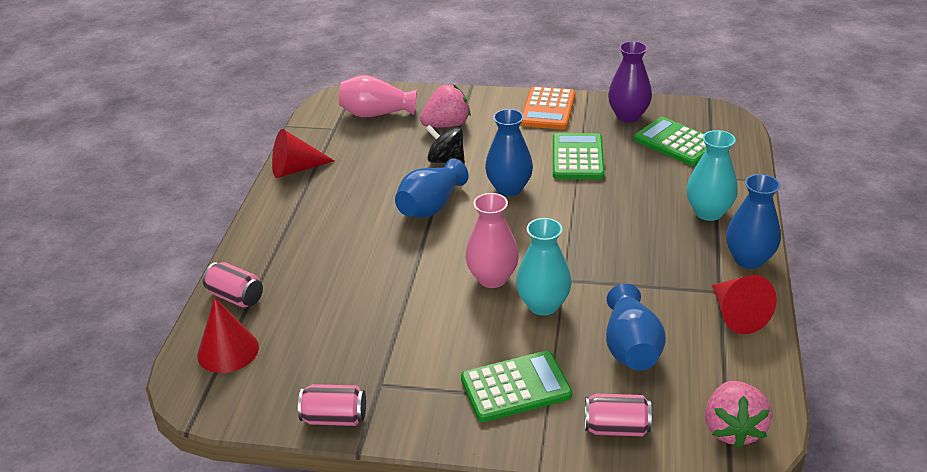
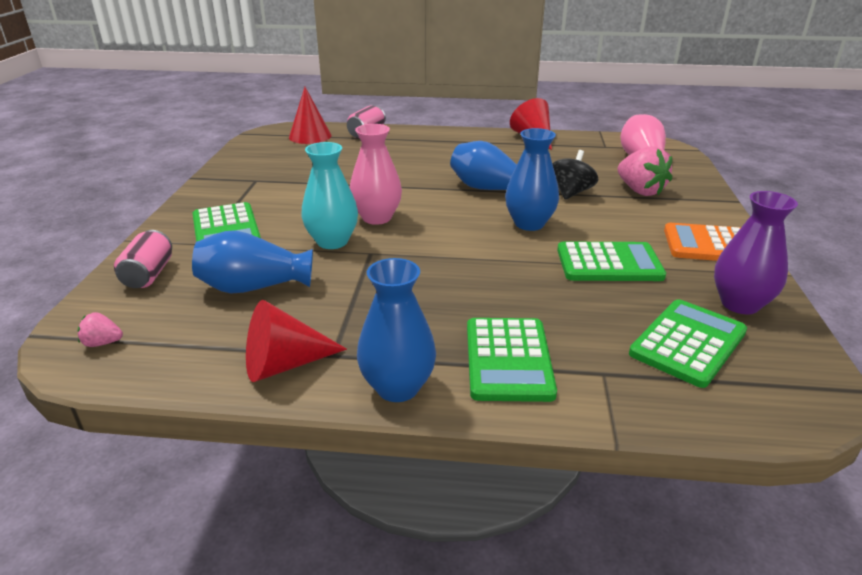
camera: 85 degrees right, 5 degrees down
(334, 418) = (228, 169): pink can -> none
(708, 212) = (508, 359): turquoise vase -> green calculator
(733, 429) = (102, 343): pink strawberry -> pink strawberry, size x0.49

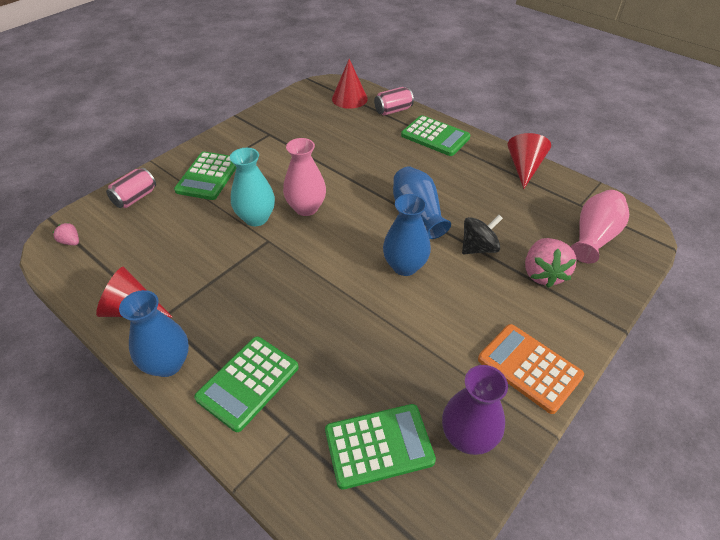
camera: 35 degrees right, 15 degrees up
(253, 287) = (175, 237): blue vase -> none
(609, 263) = (416, 338): green calculator -> green calculator (435, 136)

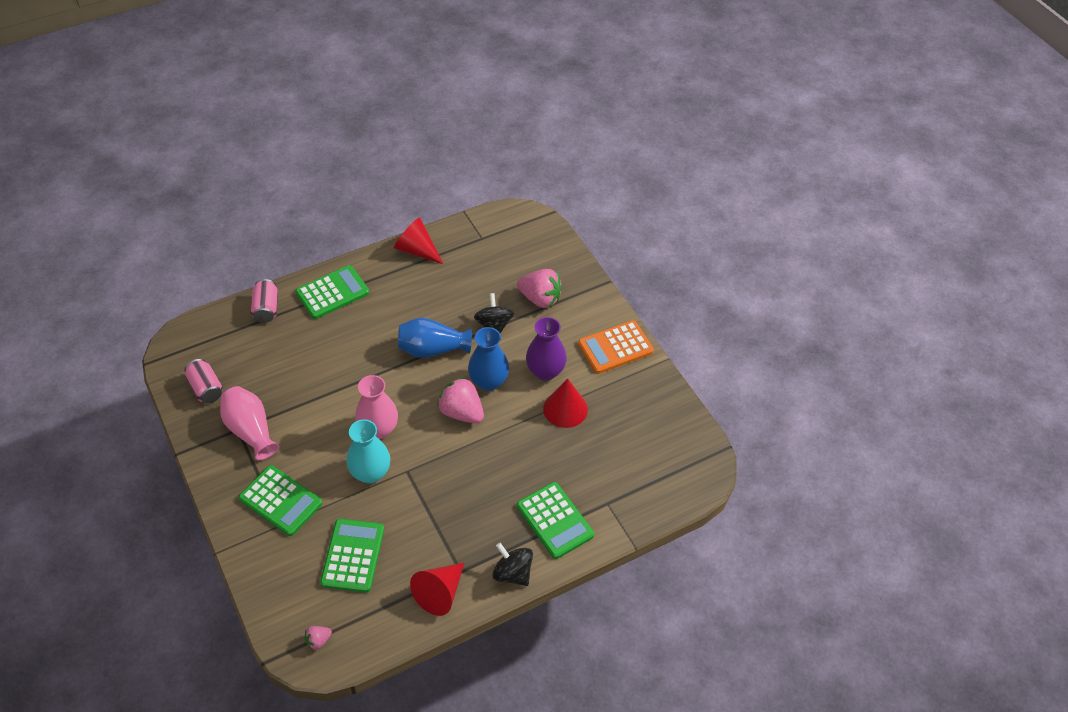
camera: 70 degrees left, 5 degrees up
(135, 198) = (278, 574): pink can -> pink can (206, 388)
(167, 364) = (512, 573): blue vase -> black spinning top
(349, 98) = (218, 338): red cone -> red cone (565, 409)
(355, 257) = (462, 412): none -> pink strawberry
(379, 446) = (637, 455): green calculator -> green calculator (353, 556)
(468, 437) = (650, 404): purple vase -> purple vase (545, 371)
(593, 237) = (520, 249): pink vase -> pink vase (250, 430)

